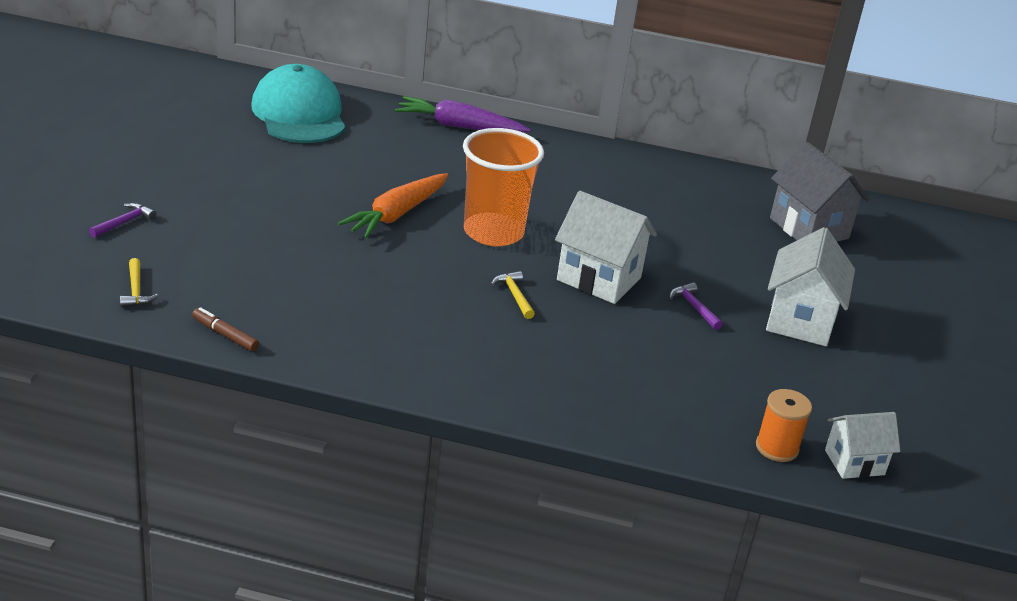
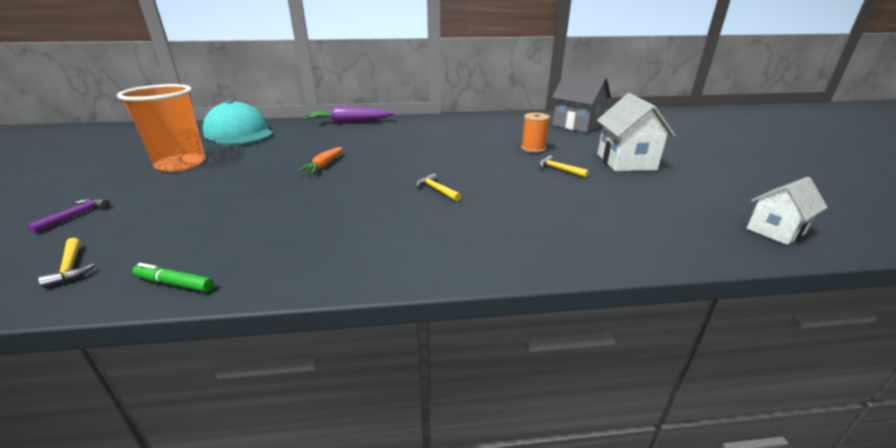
camera: 15 degrees left, 5 degrees down
(225, 335) = (175, 283): brown marker -> green marker
(396, 214) = (324, 165): orange carrot -> orange carrot, size x0.61
(493, 232) = (398, 161): orange cup -> orange cup (181, 164)
(599, 279) = (486, 169): white house -> none
(694, 307) = (559, 169): purple hammer -> yellow hammer
(777, 448) = (716, 237): orange spool -> orange spool (533, 148)

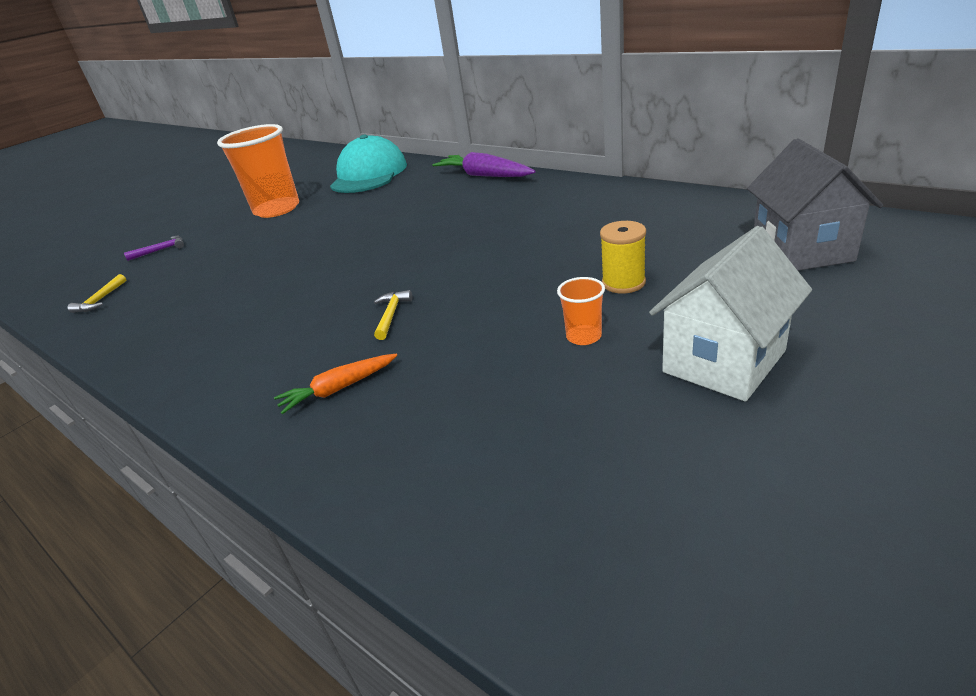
camera: 50 degrees right, 5 degrees up
(175, 283) = (109, 340): green marker -> none
(324, 165) = (361, 242): orange carrot -> orange carrot (339, 389)
(533, 148) = (623, 283): orange spool -> yellow spool
(559, 169) = (583, 336): yellow hammer -> orange cup
(775, 231) = (686, 631): white house -> none

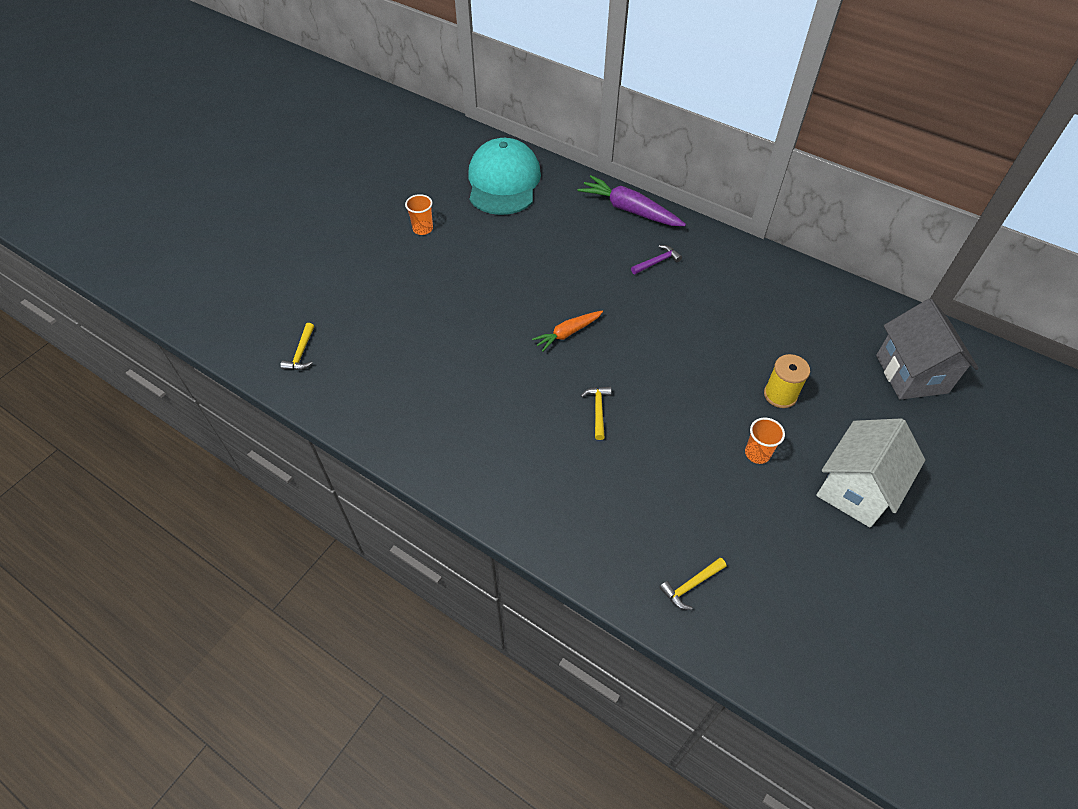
camera: 10 degrees left, 20 degrees up
(161, 250) = (323, 280): purple hammer -> purple hammer (657, 262)
(277, 209) = (423, 229): orange cup -> orange cup, size x0.44
(339, 389) = (583, 491): orange carrot -> orange carrot (568, 333)
(450, 486) = (691, 585): none -> yellow hammer

